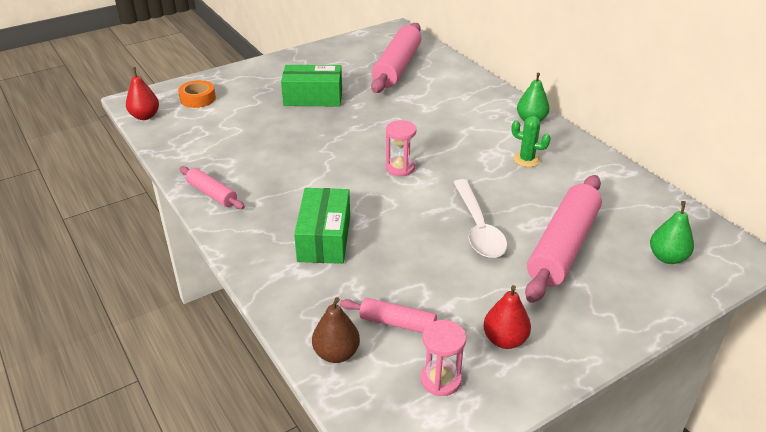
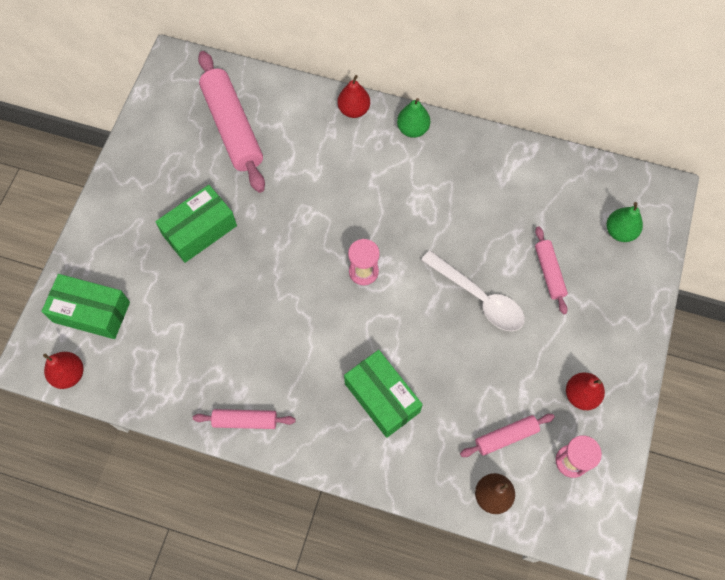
camera: 40 degrees left, 30 degrees up
(198, 99) = (91, 312): orange tape -> green box
(495, 94) = (354, 110): none -> red pear
(526, 160) = (449, 187): green cactus -> none
(563, 246) = (549, 272): pink rolling pin -> pink rolling pin, size x0.51

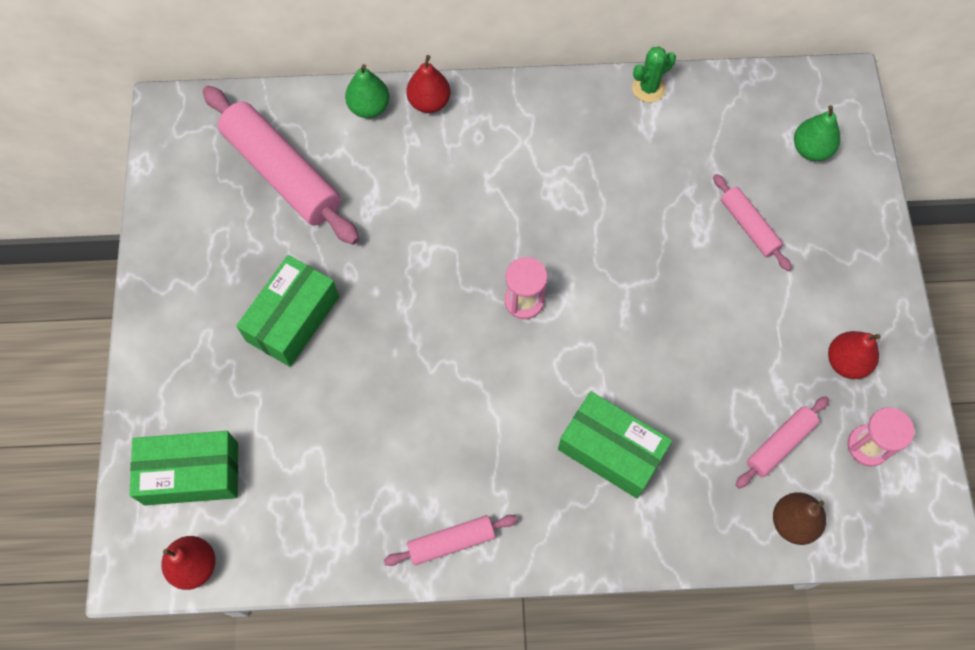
camera: 20 degrees left, 0 degrees up
(412, 129) = (512, 103): green pear -> green pear (369, 107)
(479, 298) = (678, 286): white spoon -> none
(516, 149) = (648, 88): none -> green cactus

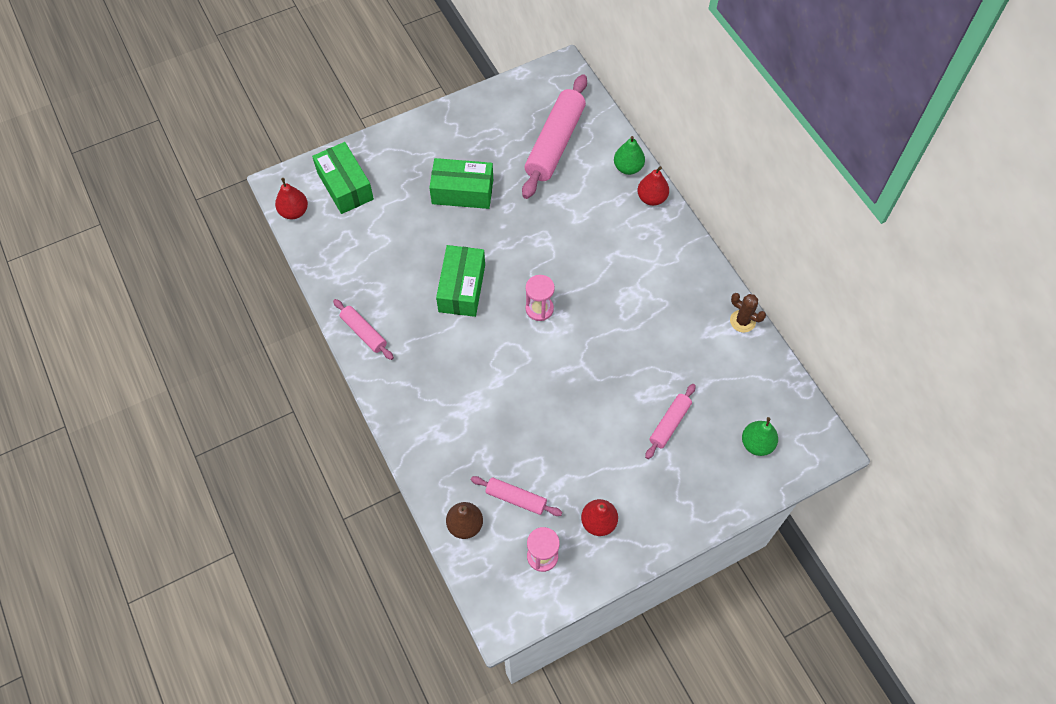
camera: 65 degrees right, 5 degrees down
(611, 450) = (463, 398): green box -> green box (462, 288)
(648, 88) = (742, 321): green cactus -> brown cactus

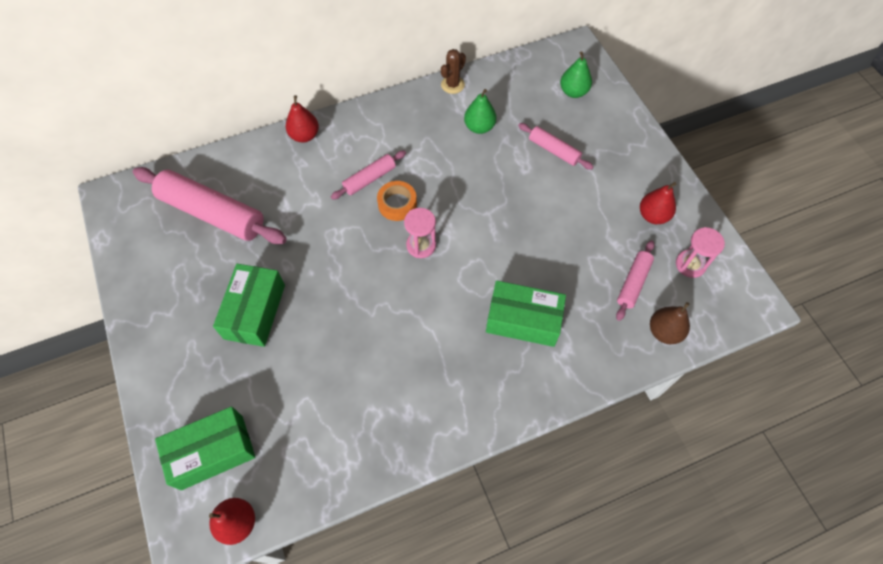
camera: 85 degrees left, 0 degrees up
(364, 332) = (432, 431): pink rolling pin -> pink rolling pin (369, 179)
(462, 288) = (385, 319): green box -> green box (523, 320)
(583, 285) = (397, 204): none -> orange tape
(628, 167) = (262, 151): green pear -> green pear (479, 127)

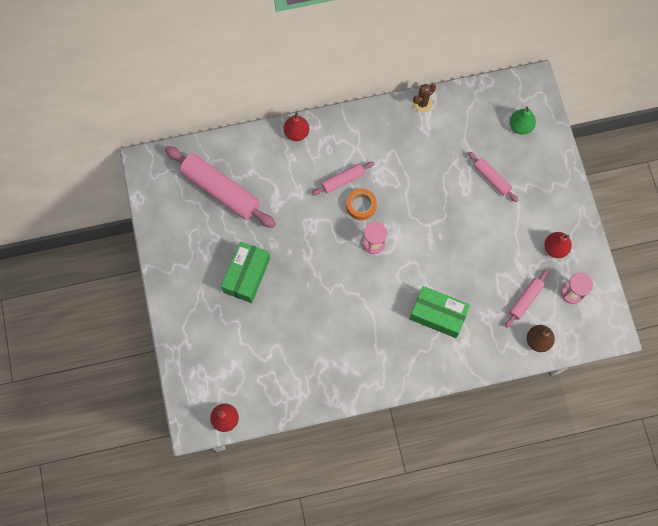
camera: 10 degrees right, 10 degrees up
(212, 452) = (211, 371): green box -> none
(479, 127) = (436, 147): green pear -> none

